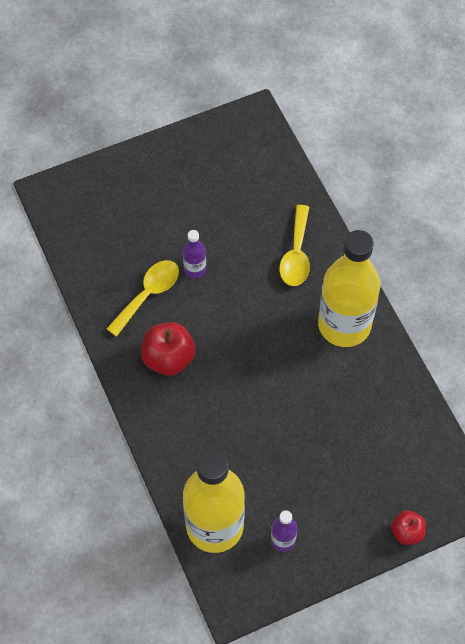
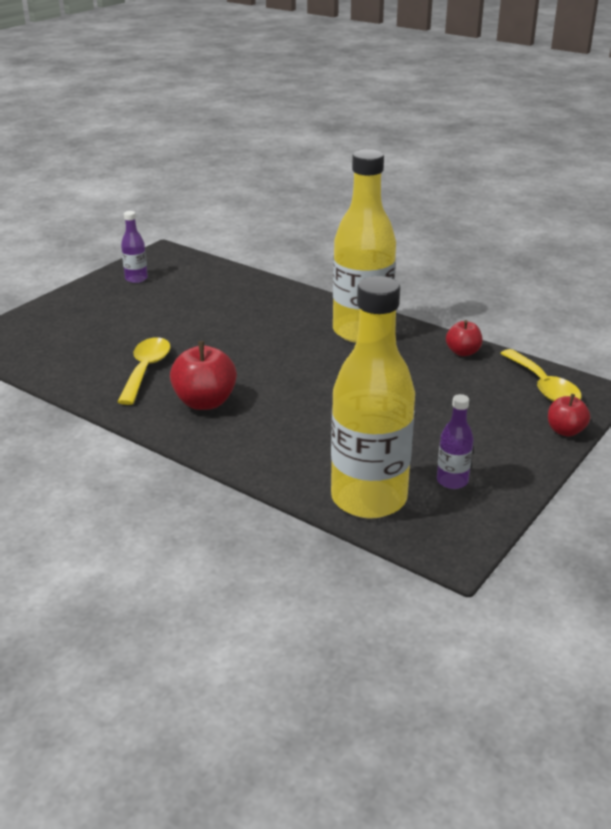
camera: 30 degrees left, 30 degrees down
(195, 269) = (182, 342): purple bottle -> purple bottle (136, 279)
(296, 254) = (275, 308): yellow spoon -> yellow spoon (543, 386)
(405, 395) = (463, 352): none -> red apple

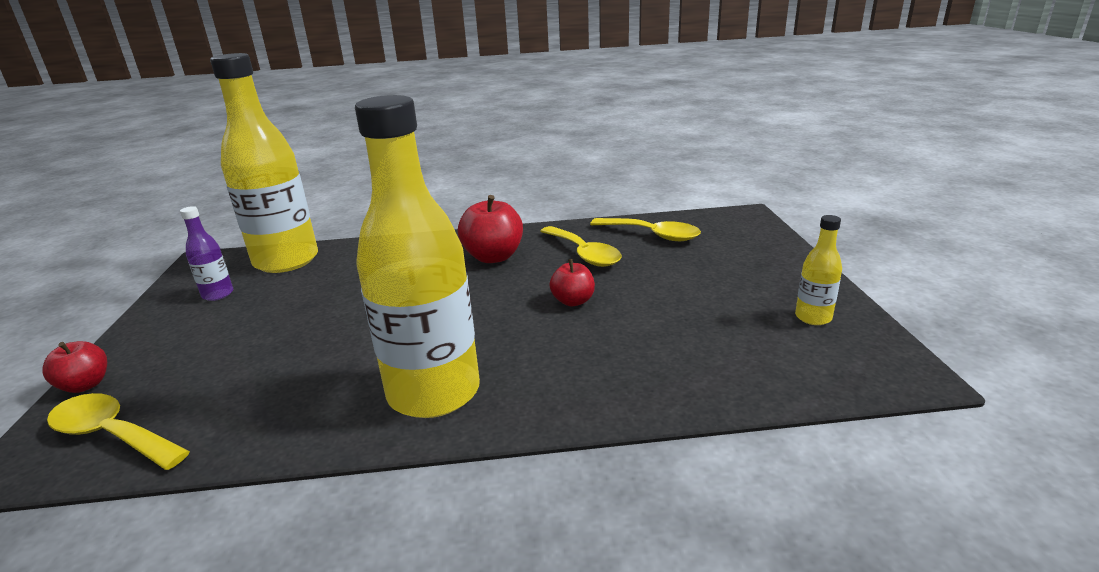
camera: 140 degrees right, 5 degrees down
(72, 360) = (652, 235): none -> yellow spoon
(136, 279) = (813, 317): purple bottle -> yellow bottle
(463, 352) = (257, 433): red apple -> red apple (573, 301)

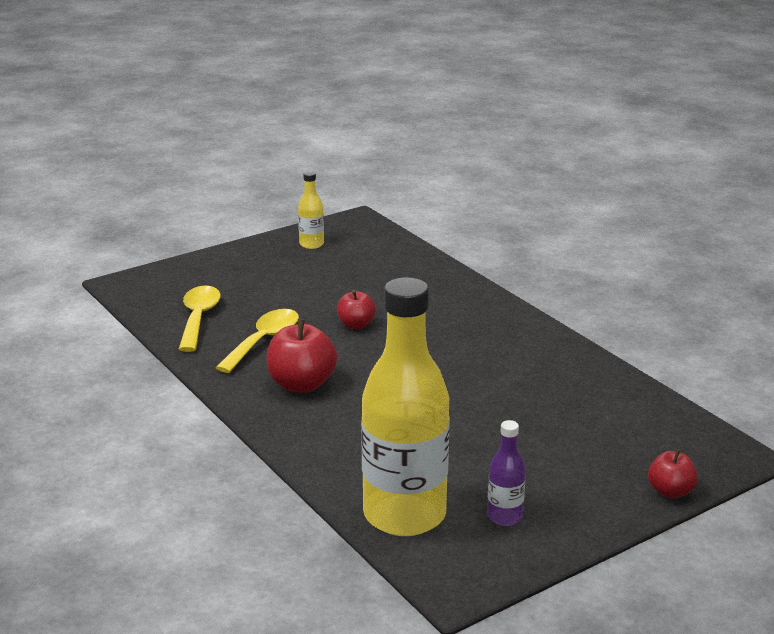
camera: 120 degrees left, 0 degrees up
(112, 434) = (680, 438): yellow spoon -> none
(434, 393) = (514, 341): yellow bottle -> none

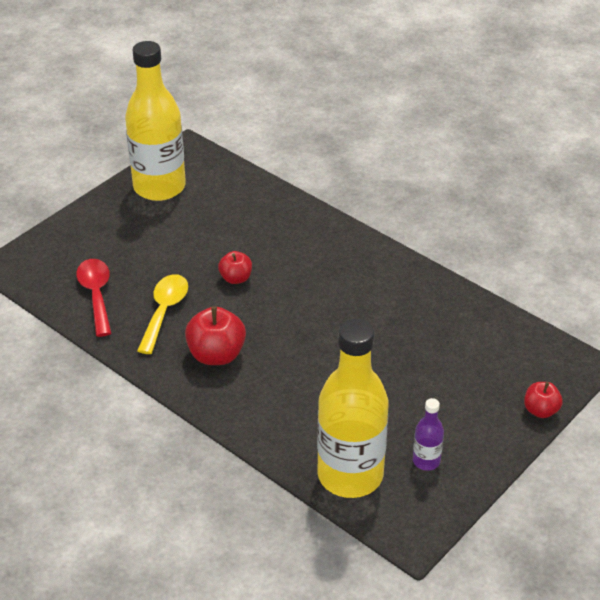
camera: 15 degrees left, 15 degrees up
(198, 318) = (96, 295): yellow spoon -> red spoon
(311, 244) = (159, 187): yellow bottle -> yellow bottle, size x2.34

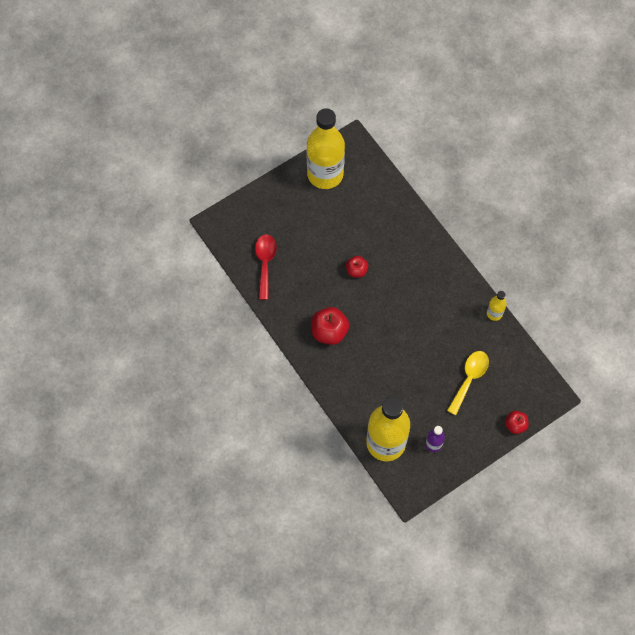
camera: 15 degrees right, 25 degrees up
(164, 311) = (305, 288): yellow spoon -> yellow spoon (469, 379)
(453, 288) = (494, 313): none -> yellow bottle

